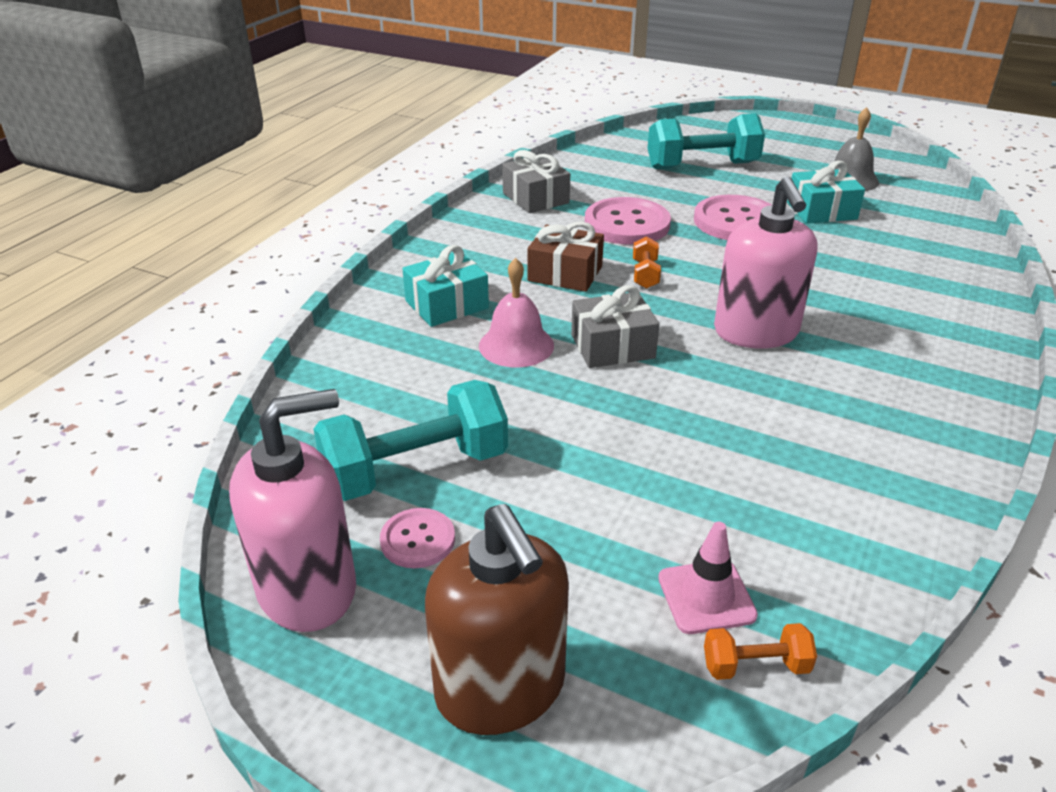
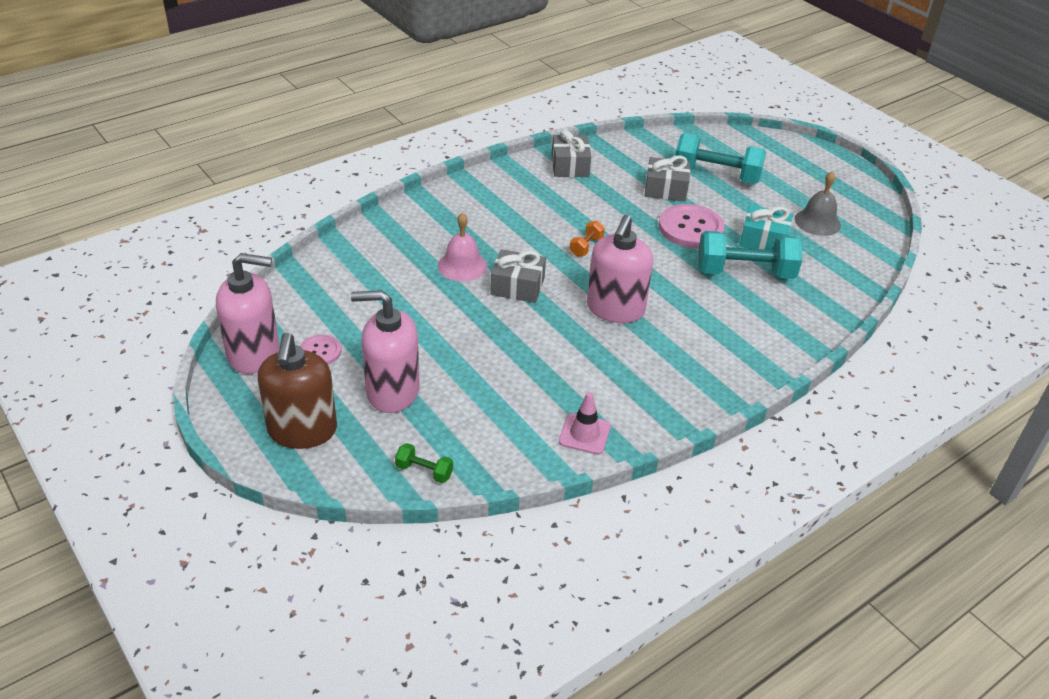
camera: 25 degrees right, 5 degrees up
(416, 469) = (348, 316): turquoise dumbbell -> turquoise dumbbell (745, 272)
(447, 305) = (445, 225): turquoise gift -> none
(565, 273) = (535, 228): brown gift -> none
(584, 556) = (392, 391): none -> pink soap dispenser
(627, 224) = (612, 206): pink button -> none
(666, 192) = (665, 189): none -> grey gift
(706, 597) = (432, 434): pink traffic cone -> pink traffic cone (584, 434)
(755, 666) = (424, 471): orange dumbbell -> green dumbbell

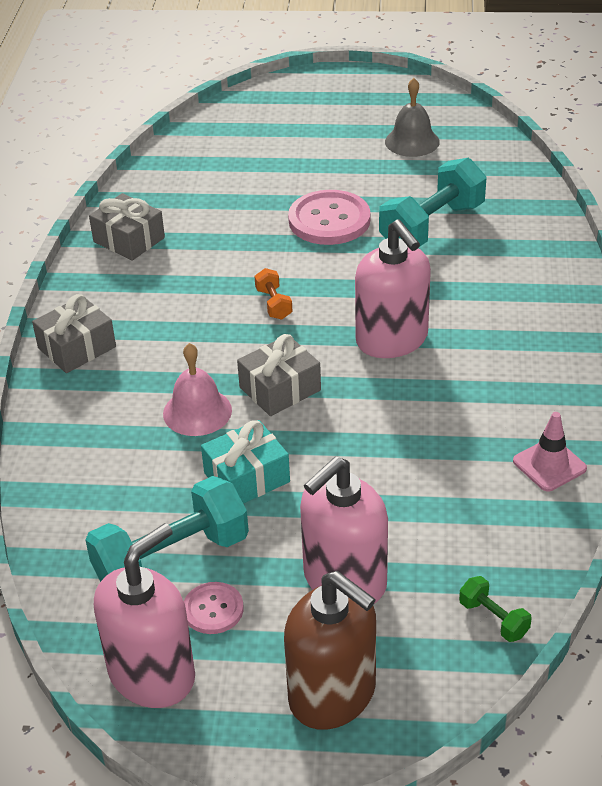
camera: 45 degrees left, 0 degrees up
(424, 471) = (493, 619): green dumbbell -> green dumbbell turned 75 degrees clockwise
(665, 189) = (250, 200): grey gift -> grey gift (77, 347)
(716, 176) = (270, 157): turquoise dumbbell -> turquoise dumbbell (171, 559)
(763, 240) = (400, 188): turquoise gift -> turquoise gift (246, 477)

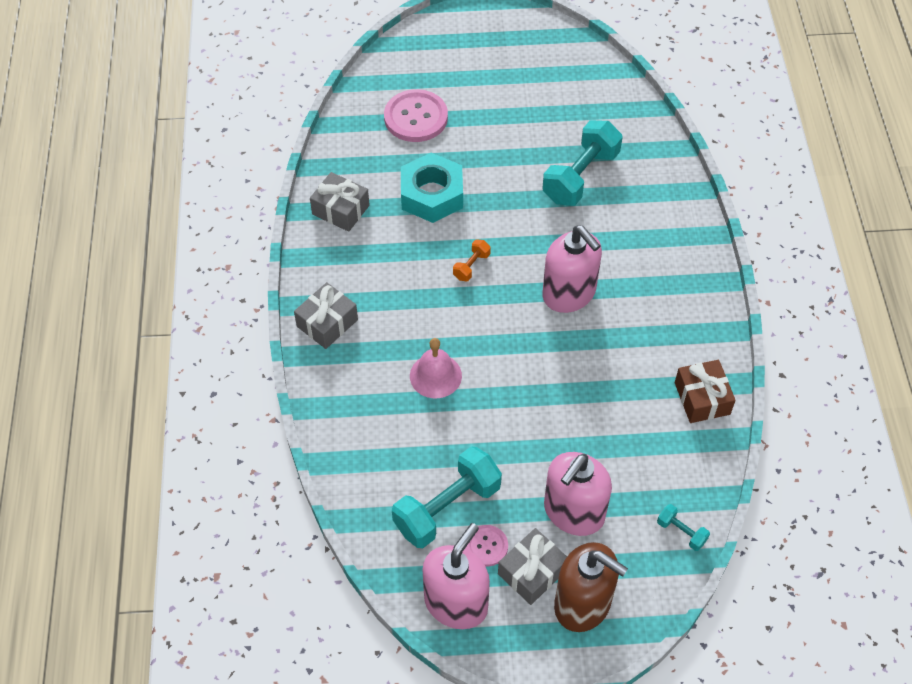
camera: 10 degrees left, 15 degrees up
(243, 232) = (432, 194): none -> turquoise nut
(246, 477) = (486, 431): turquoise gift -> none
(273, 304) = (471, 266): orange dumbbell -> orange dumbbell turned 60 degrees clockwise
(280, 389) = (493, 348): grey gift -> grey gift (532, 572)
(329, 220) = (498, 176): pink button -> pink button (416, 117)
(412, 141) = (549, 85): grey bell -> none
(493, 619) = (681, 532): green dumbbell -> turquoise dumbbell
(549, 465) = (702, 398): pink traffic cone -> brown gift

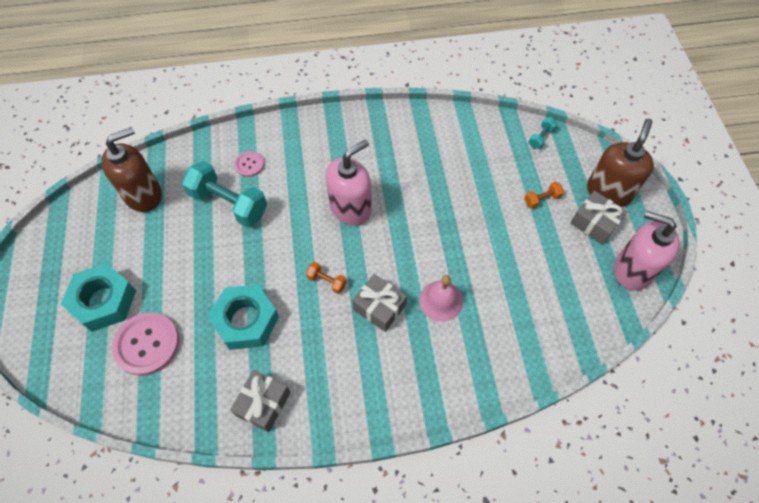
camera: 95 degrees left, 5 degrees up
(327, 323) = (397, 398): grey gift -> grey gift (379, 307)
(447, 508) = (558, 282): turquoise dumbbell -> none
(467, 81) = (103, 301): none -> turquoise nut
(486, 546) = (582, 253): pink button -> pink button (249, 164)
(573, 512) = (541, 199): pink soap dispenser -> orange dumbbell
(595, 101) = (143, 195): none -> brown soap dispenser
(702, 398) = (435, 125): brown gift -> none

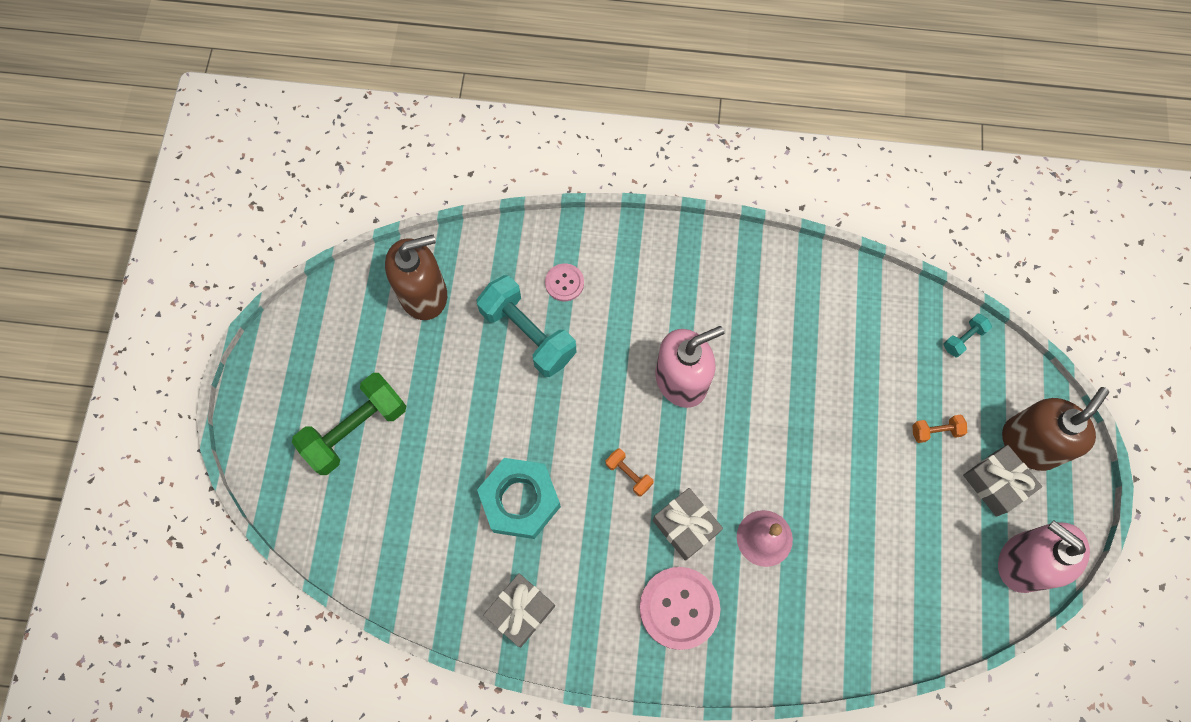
camera: 15 degrees right, 10 degrees up
(103, 301) = (356, 429): turquoise nut -> green dumbbell
(147, 344) = (399, 499): pink button -> pink button (679, 608)

